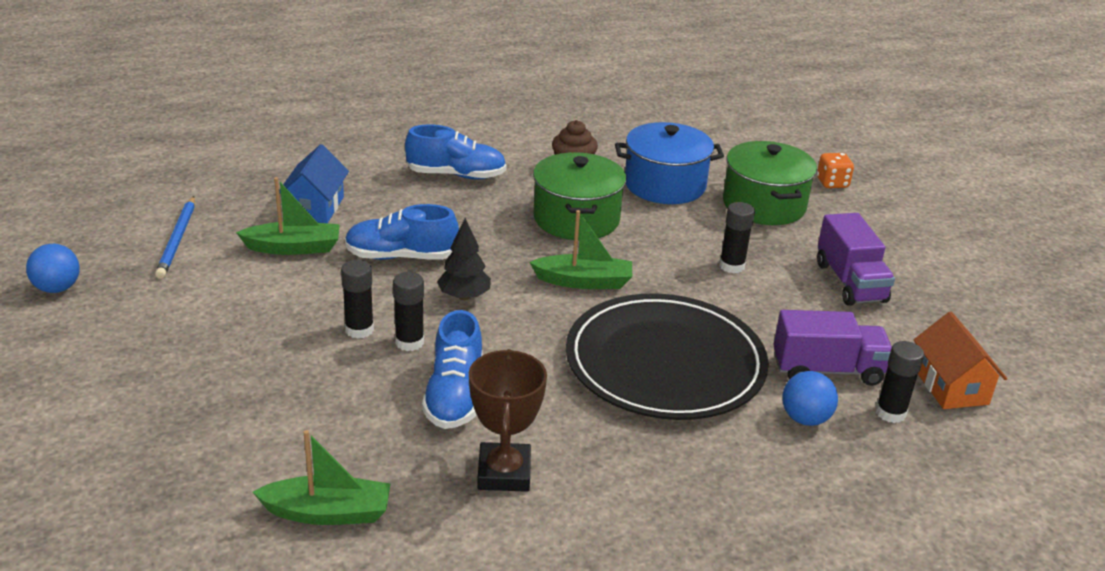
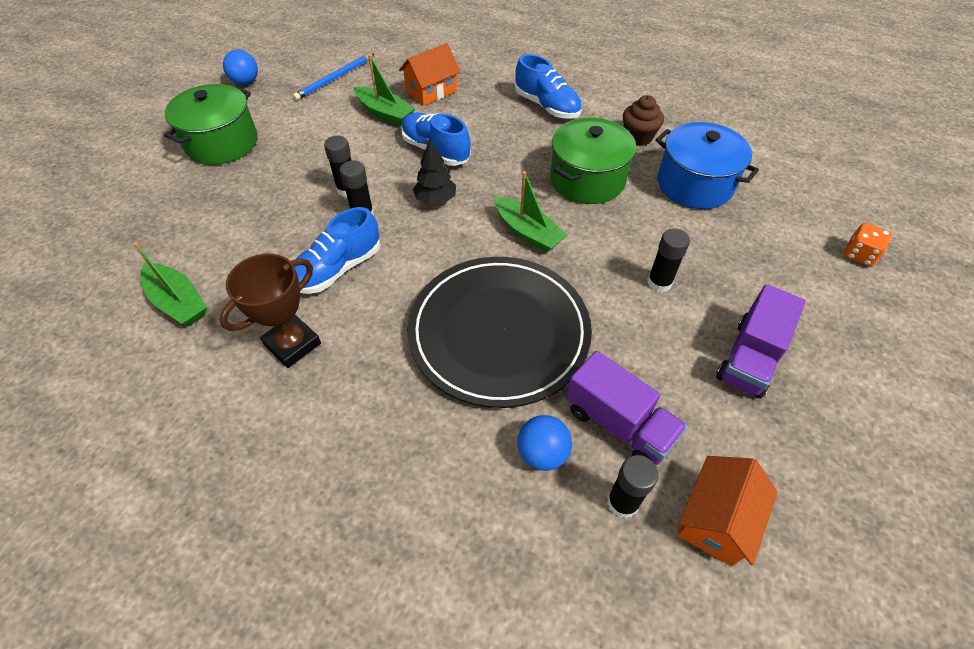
camera: 45 degrees right, 20 degrees up
(315, 208) = (431, 91): blue house -> orange house
(764, 205) = (761, 243): green pot -> green pot (222, 143)

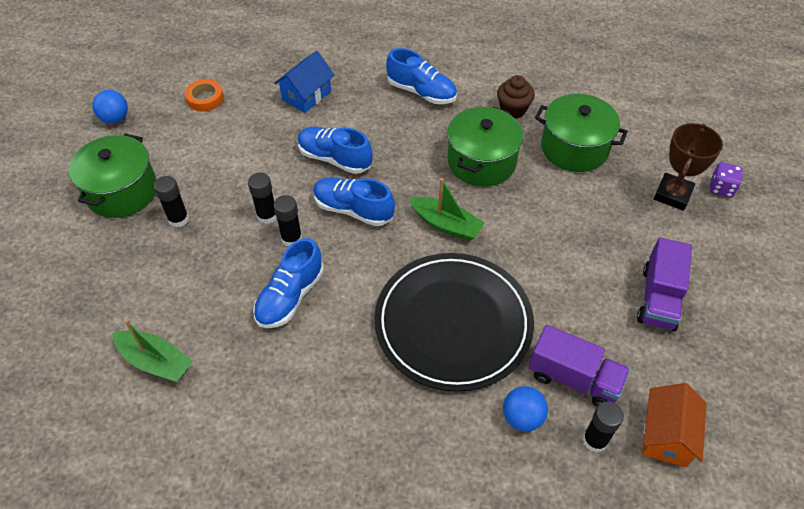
camera: 15 degrees left, 0 degrees up
(292, 344) = (279, 376): brown trophy -> brown trophy (672, 194)
(334, 79) = (205, 98): blue pencil -> orange tape
(385, 113) = (271, 128): green boat -> none
(431, 91) = (306, 95): orange house -> blue house
(435, 200) = (353, 210): black tree -> blue shoe
(659, 282) = (570, 248): black glue stick -> black glue stick (178, 219)
(694, 184) = (574, 148): blue pot -> green pot
(859, 255) = (721, 188): orange dice -> purple dice

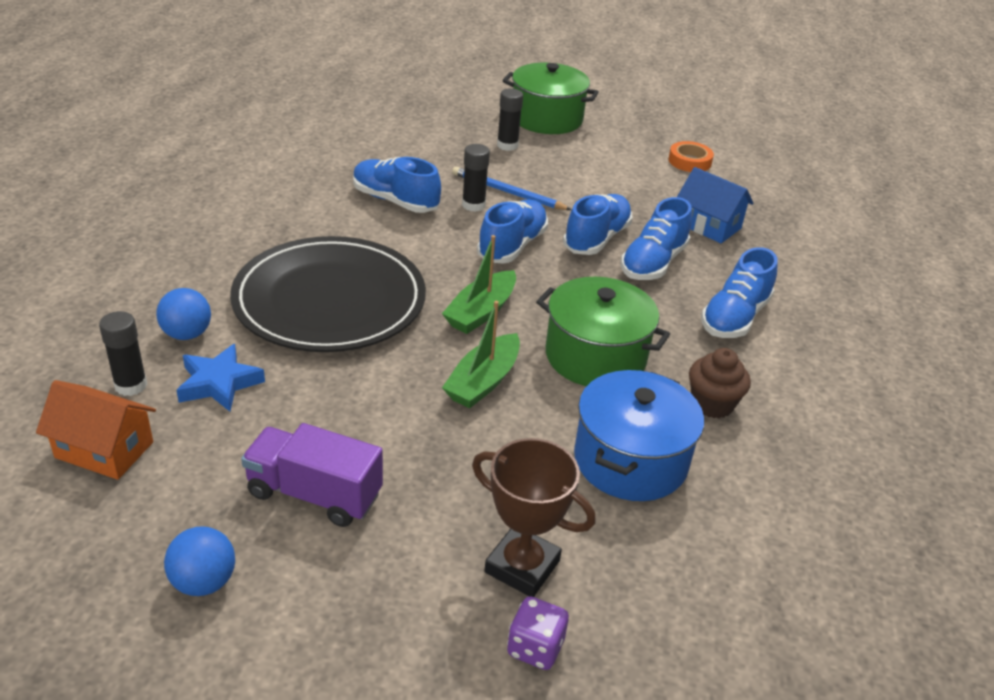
camera: 90 degrees right, 15 degrees down
(115, 118) = (649, 114): blue ball -> blue ball (204, 582)
(156, 361) = (341, 135): green boat -> green boat (483, 381)
(267, 216) = (507, 192): black glue stick -> blue pencil
(363, 128) = (653, 263): none -> blue shoe
(573, 378) = (219, 383): purple truck -> blue star
(574, 148) = (630, 460): green pot -> blue pot

